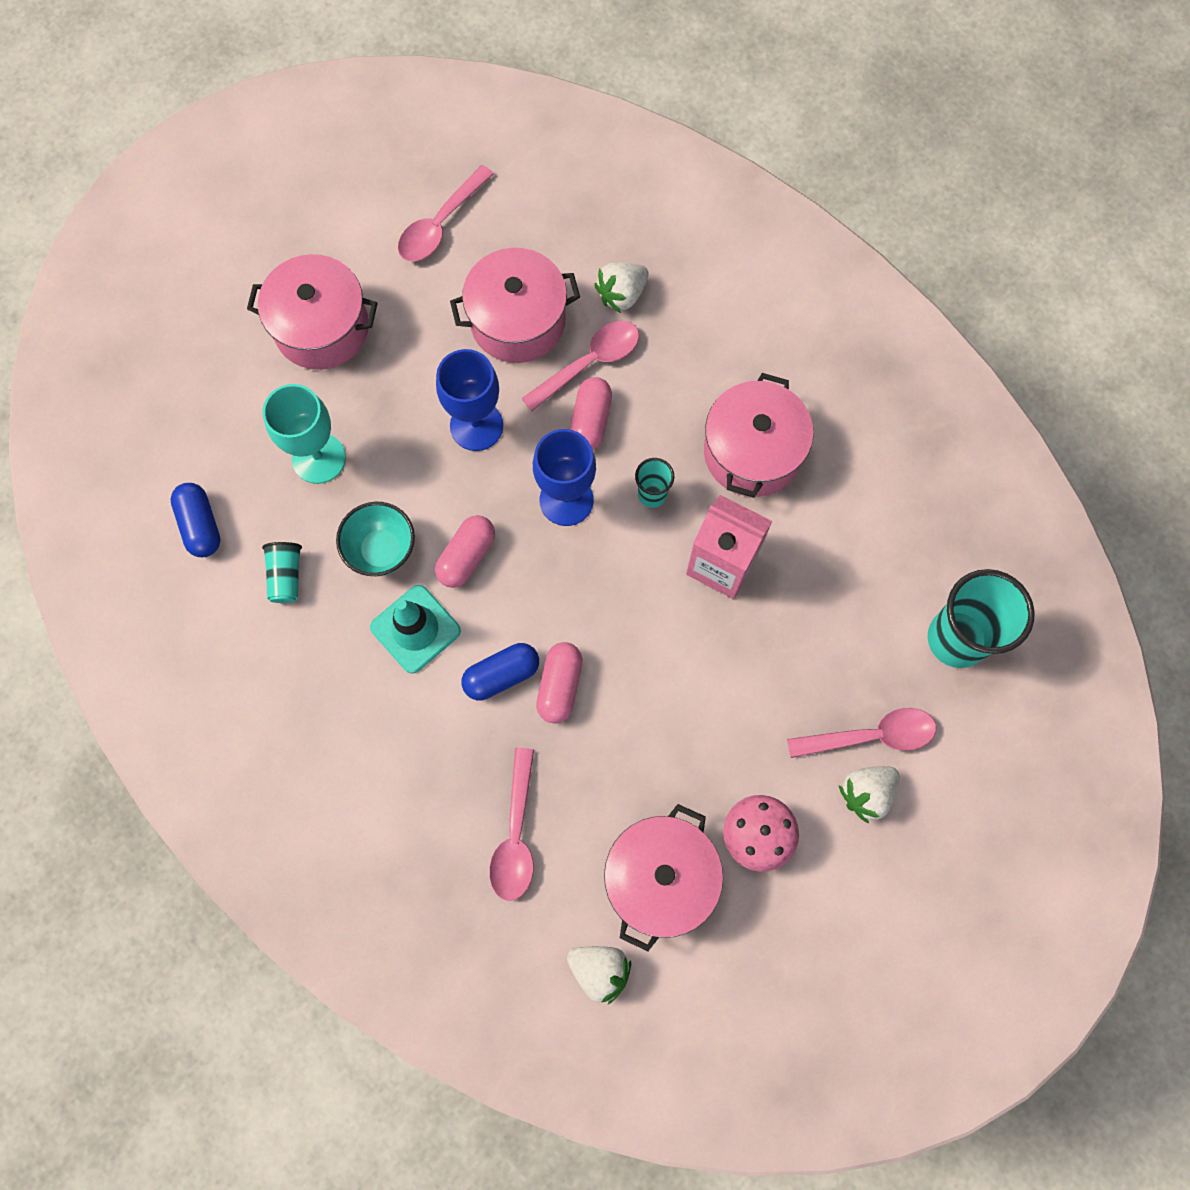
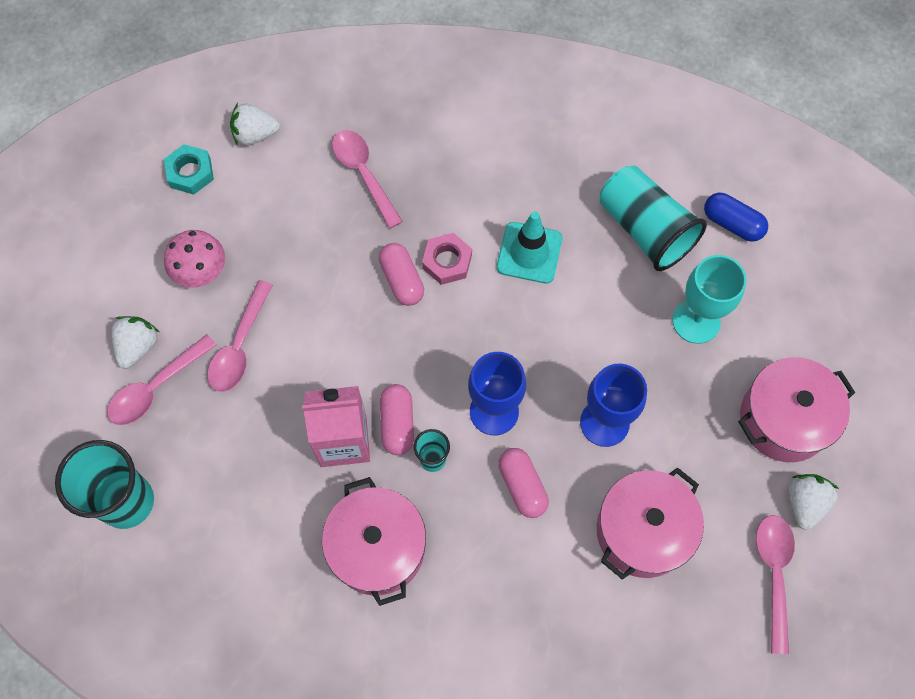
camera: 145 degrees right, 5 degrees down
(286, 576) = (645, 229): turquoise cup -> turquoise cup, size x2.05
(382, 550) = (596, 288): turquoise bowl -> none
(467, 556) = (534, 323): pink capsule -> pink capsule (397, 424)
(502, 675) = (447, 261): blue capsule -> pink nut
(589, 363) = (559, 535): pink spoon -> pink spoon (239, 346)
(622, 294) = (578, 615): white strawberry -> white strawberry (804, 503)
(660, 879) = (250, 207): pink pot -> none
(700, 970) = (190, 172): none -> turquoise nut

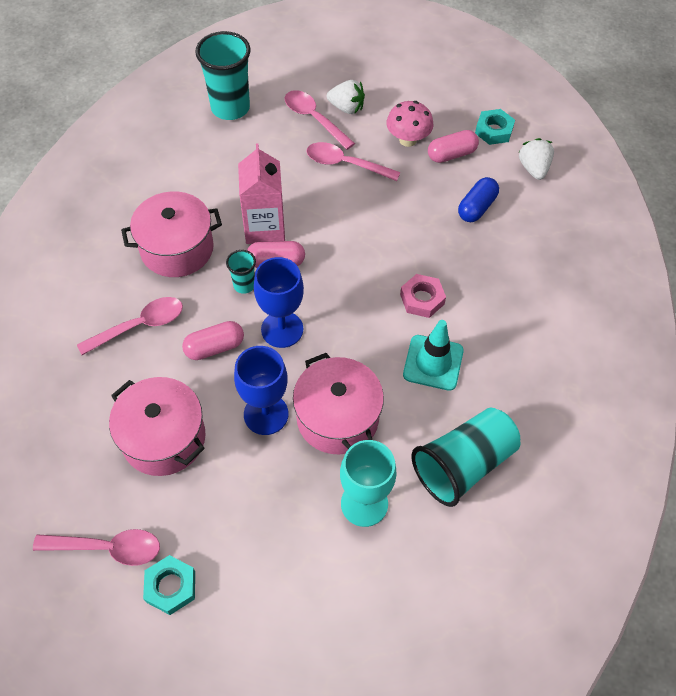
camera: 90 degrees right, 10 degrees down
(363, 174) = (503, 240): pink spoon -> pink spoon (140, 325)
(402, 280) = (403, 266): pink capsule -> pink capsule (451, 154)
(732, 223) = (475, 551): blue capsule -> blue capsule (476, 207)
(784, 419) = (257, 578): pink pot -> pink pot (337, 418)
(804, 503) = (170, 586): white strawberry -> turquoise nut

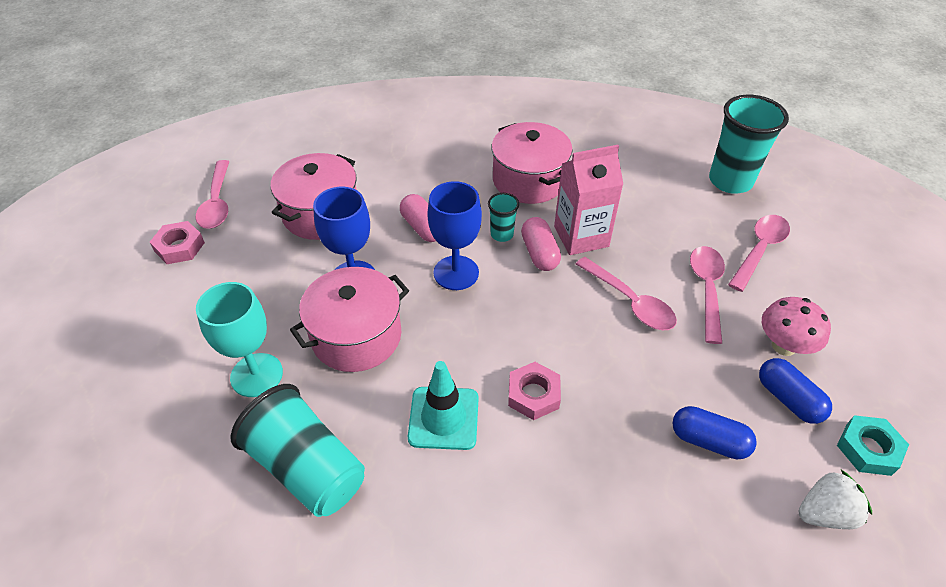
camera: 80 degrees right, 10 degrees down
(140, 325) = (435, 175): pink spoon -> pink spoon (630, 302)
(170, 586) = (179, 247): turquoise nut -> pink nut
(346, 108) = (797, 276): white strawberry -> none
(451, 154) = (788, 399): pink capsule -> blue capsule

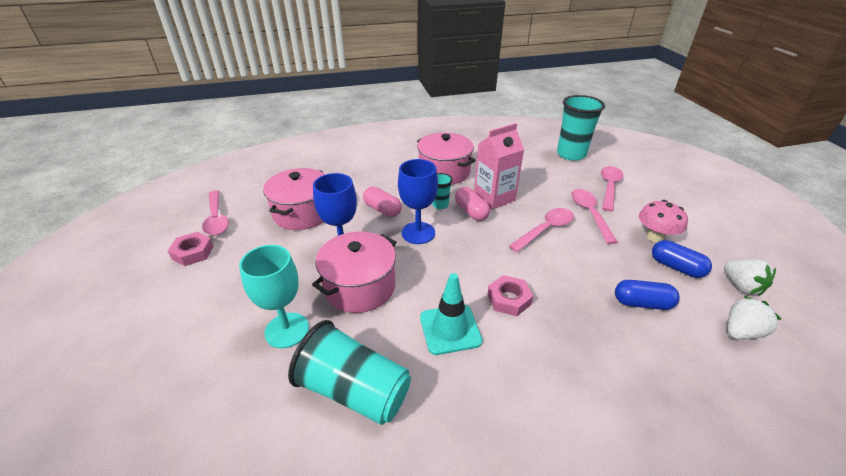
camera: 15 degrees left, 10 degrees down
(630, 302) = (545, 229): pink spoon -> pink spoon turned 75 degrees counterclockwise
(868, 449) = (741, 286): turquoise nut -> white strawberry

